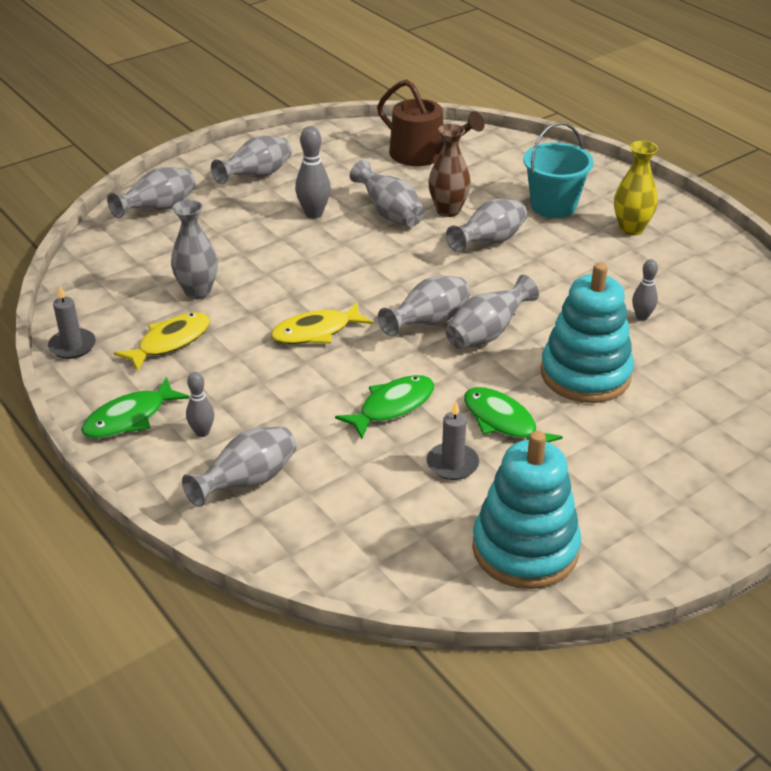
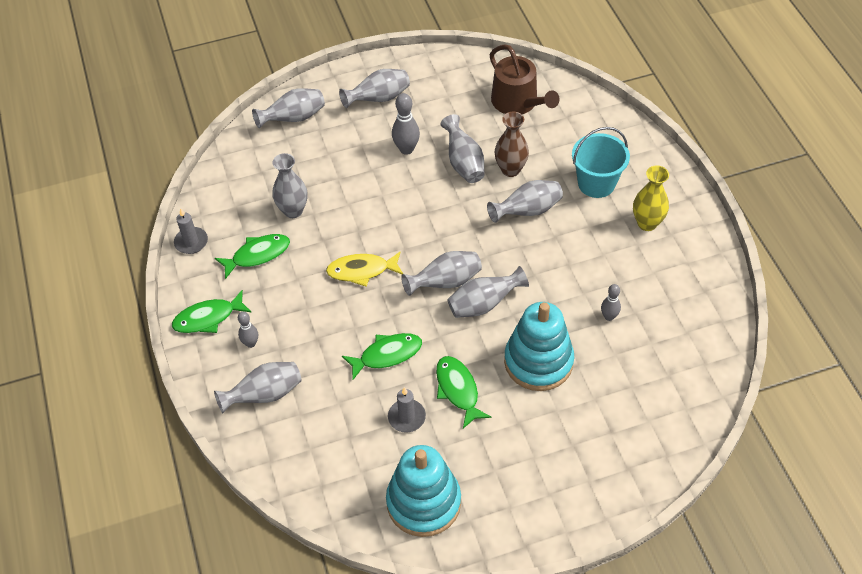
camera: 20 degrees right, 15 degrees up
(170, 342) = (257, 255): yellow fish -> green fish

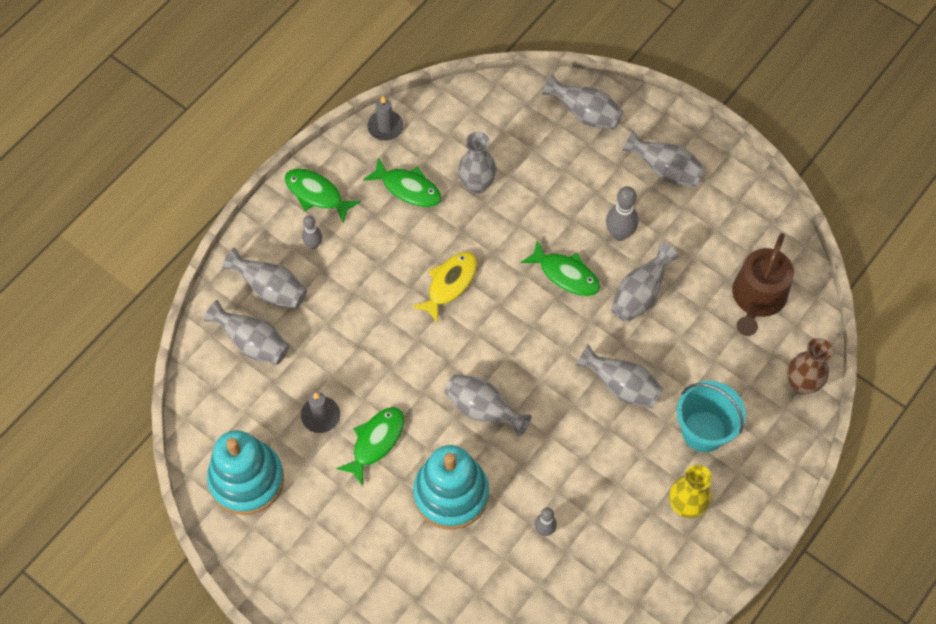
camera: 55 degrees right, 10 degrees up
(362, 271) = (450, 284): yellow fish -> yellow fish turned 75 degrees clockwise
(387, 355) = (373, 361): green fish -> green fish (565, 274)
(445, 282) = (485, 362): grey vase -> grey vase (253, 343)
(510, 169) = (662, 341): brown vase -> brown vase (801, 384)

